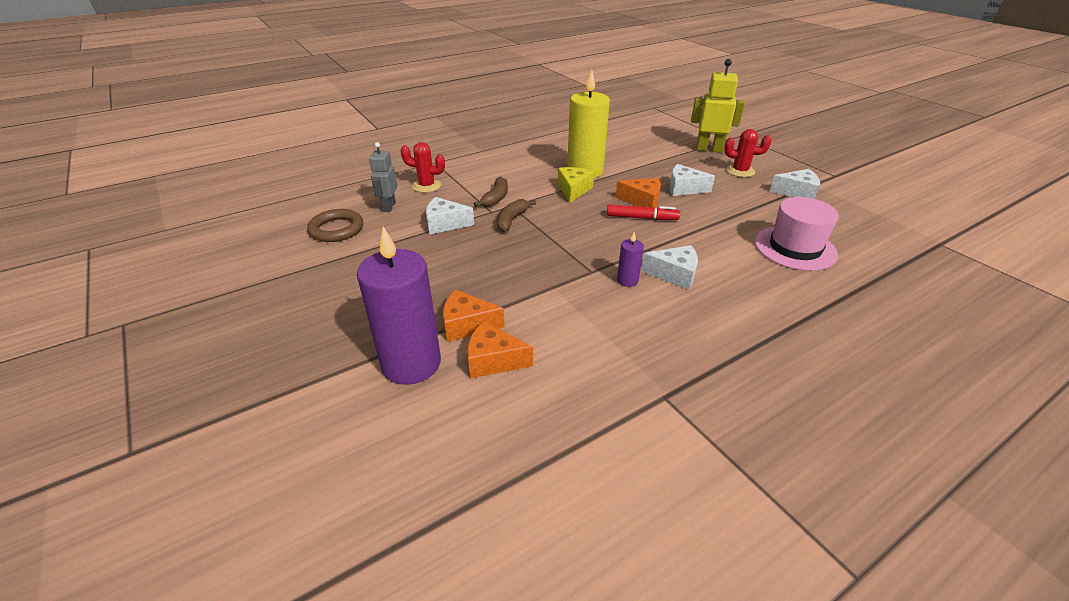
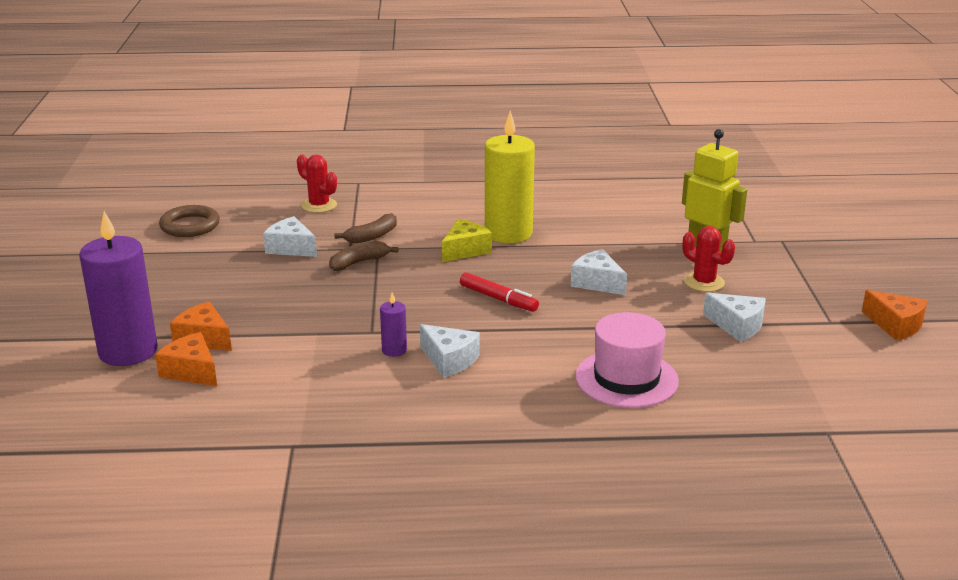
camera: 30 degrees right, 10 degrees down
(389, 207) = (258, 217): grey robot -> none
(642, 201) = (526, 282): orange cheese -> orange cheese (895, 325)

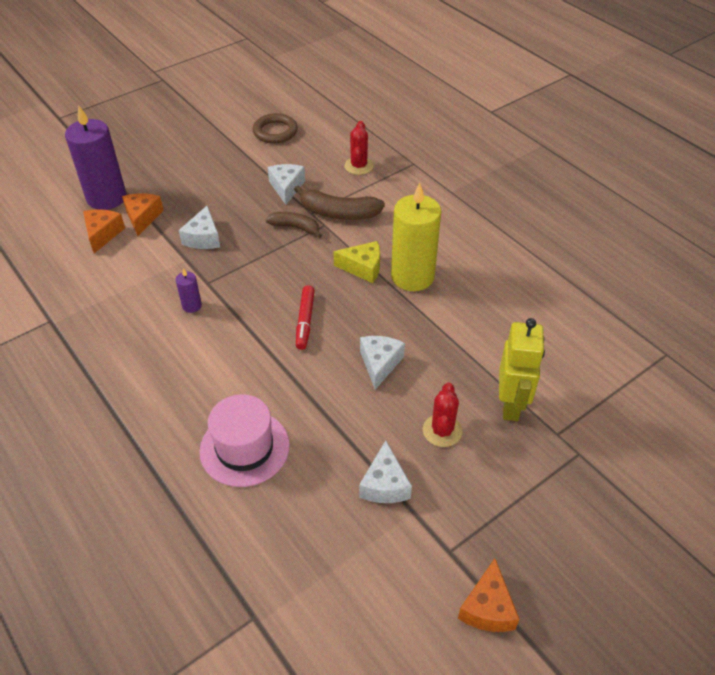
camera: 55 degrees right, 20 degrees up
(372, 236) = (338, 213): brown banana -> brown banana, size x1.56
(449, 360) = (199, 339): white cheese -> white cheese (203, 238)

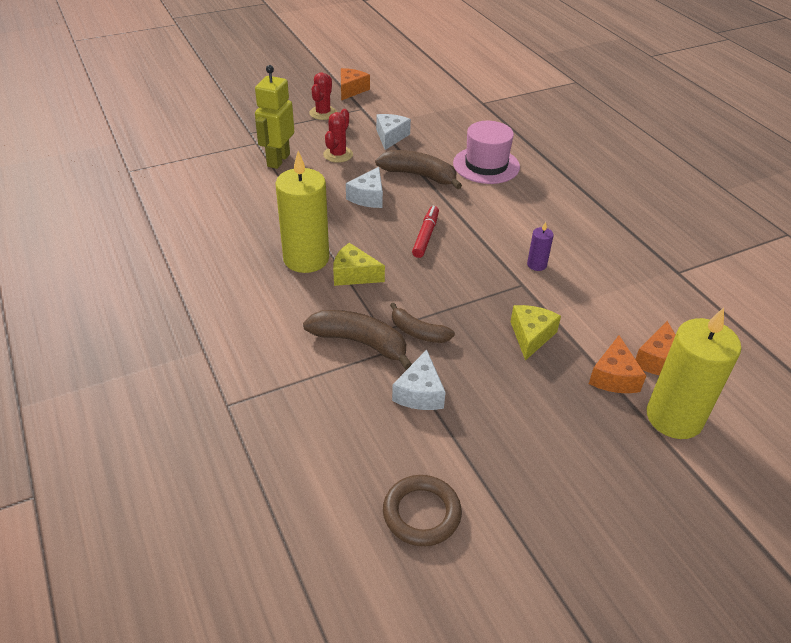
camera: 170 degrees left, 5 degrees down
(106, 198) = (674, 417): purple candle -> yellow candle
(203, 238) = (531, 336): white cheese -> yellow cheese
(328, 411) = (419, 175): none -> brown banana
(359, 166) = (308, 413): red cactus -> red cactus (323, 113)

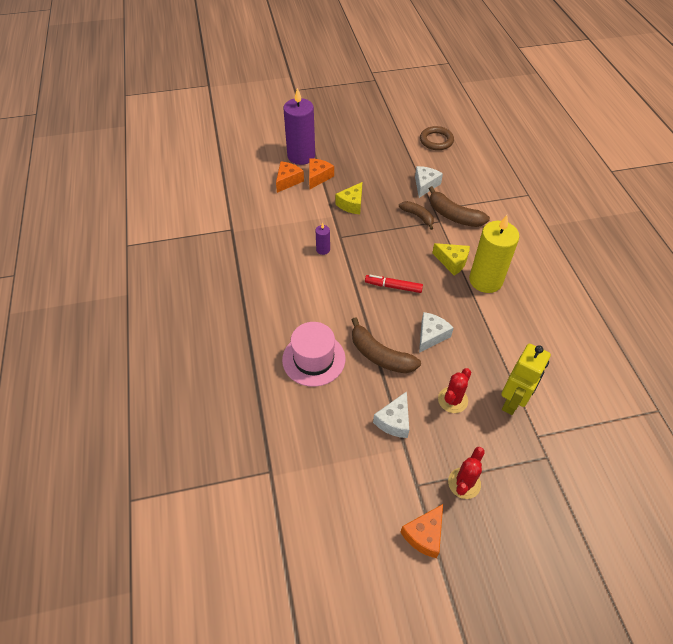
camera: 165 degrees left, 10 degrees up
(426, 236) = (393, 286): red marker -> red marker turned 75 degrees clockwise
(674, 417) = (301, 156): yellow candle -> purple candle

